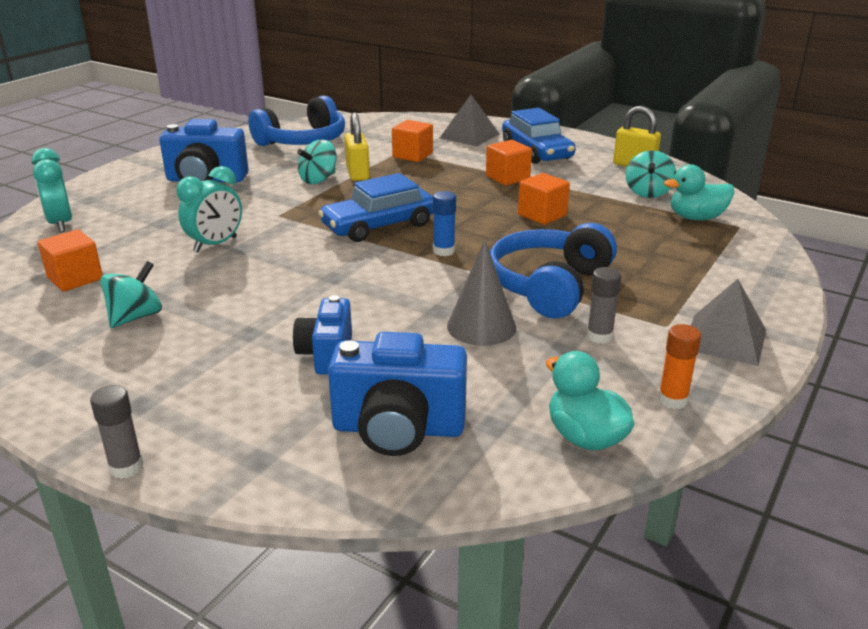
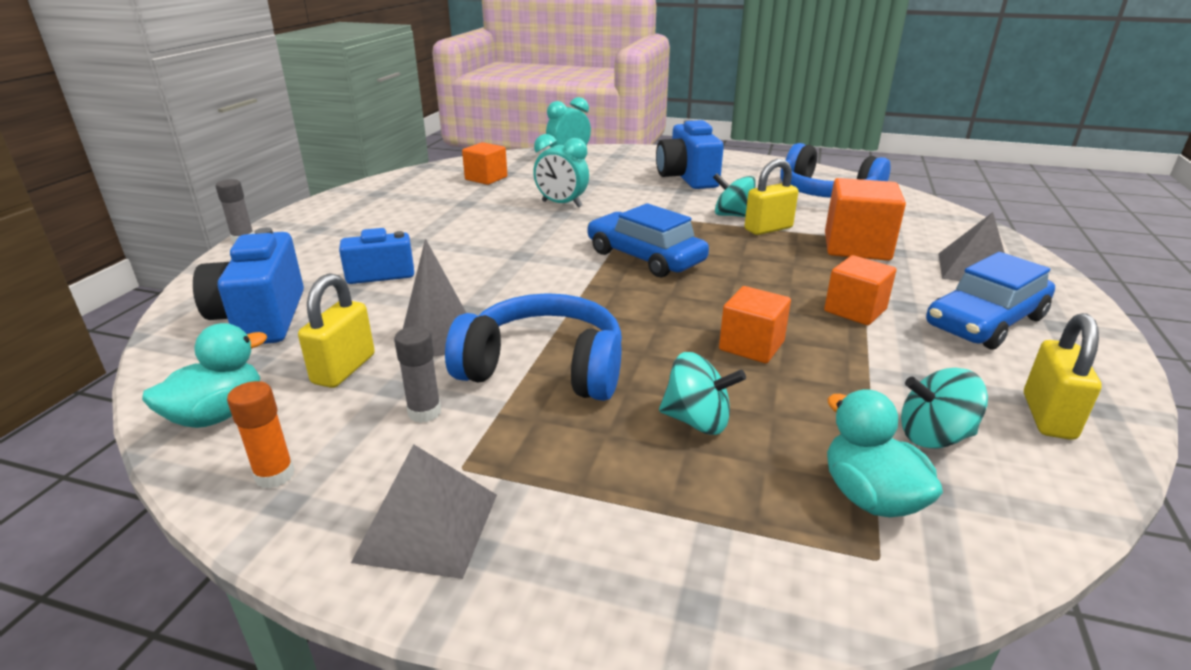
camera: 75 degrees right, 0 degrees up
(135, 317) = (433, 204): turquoise spinning top -> turquoise spinning top (697, 421)
(412, 155) = (856, 247): orange cube -> orange cube, size x1.53
(444, 251) = (603, 296): blue glue stick -> none
(524, 373) = (344, 369): none -> yellow padlock

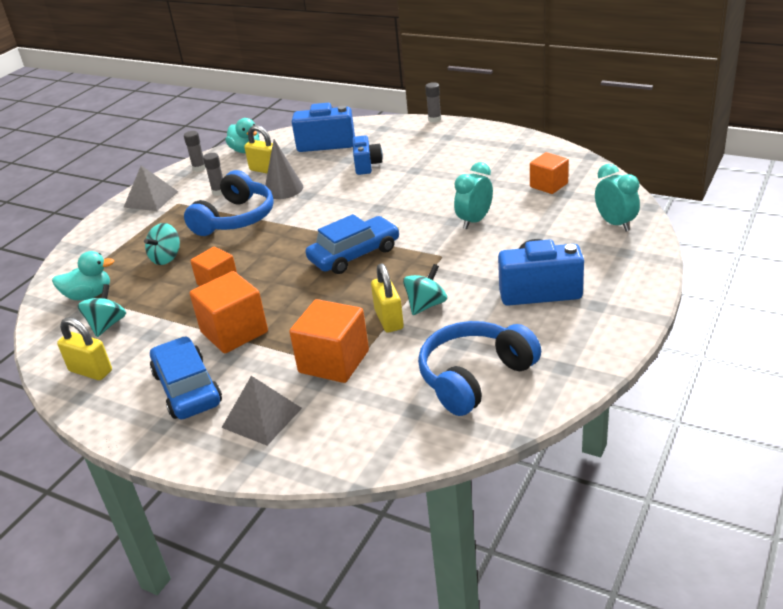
camera: 105 degrees right, 5 degrees up
(275, 475) = (199, 168): orange glue stick -> grey glue stick
(855, 310) = (234, 332): orange cube -> orange cube, size x1.53

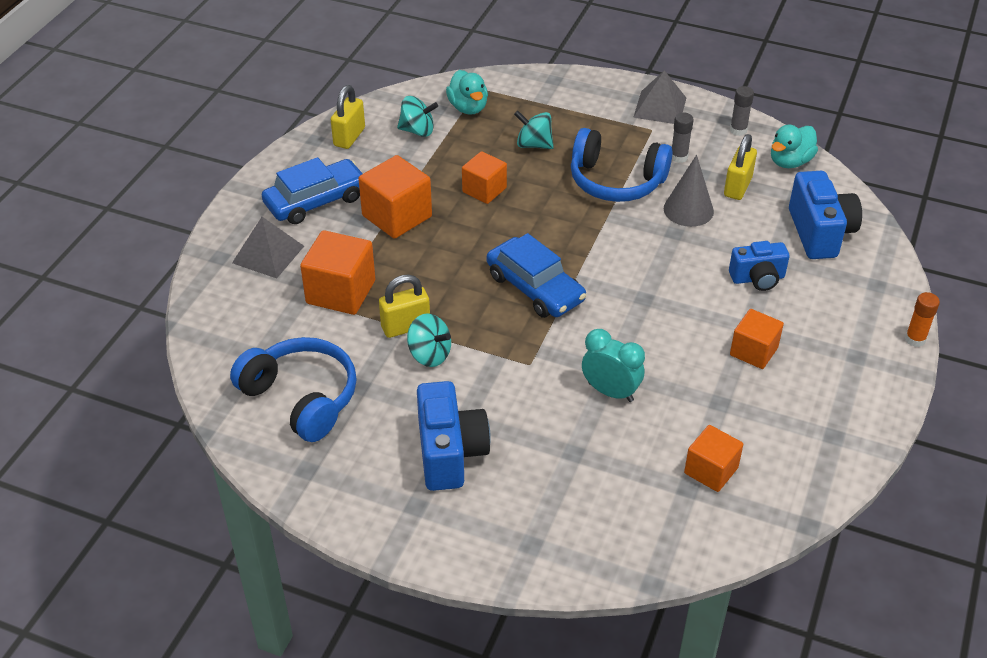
camera: 80 degrees right, 10 degrees up
(434, 119) = (915, 339): grey glue stick -> orange glue stick
(439, 168) = (753, 351): none -> orange cube
(615, 224) = (603, 539): turquoise clock -> none

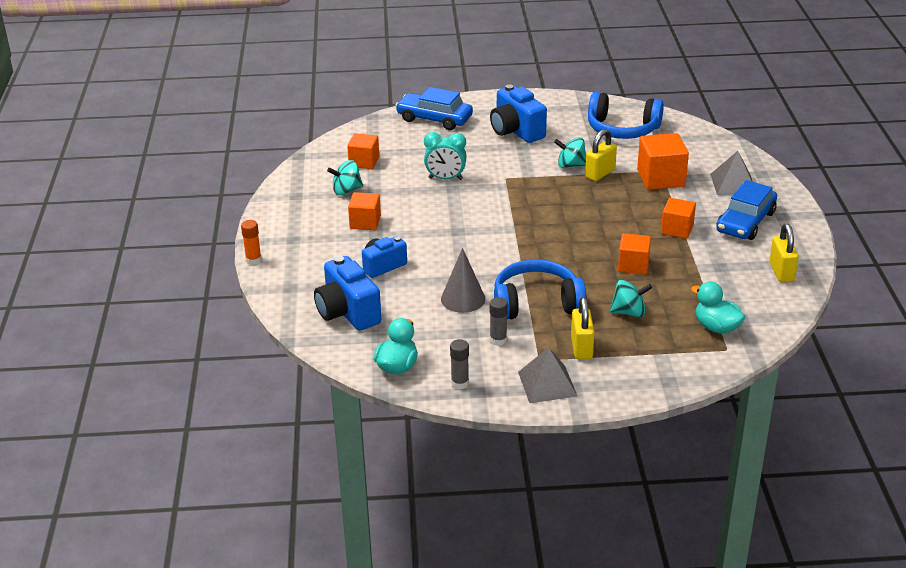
camera: 155 degrees right, 10 degrees down
(397, 216) = (677, 229): orange cube -> orange cube, size x0.65
(417, 131) = (735, 294): turquoise spinning top -> turquoise spinning top (346, 190)
(535, 288) = (537, 216): blue car -> blue car (434, 119)
(737, 187) = (432, 329): yellow padlock -> yellow padlock (581, 348)

